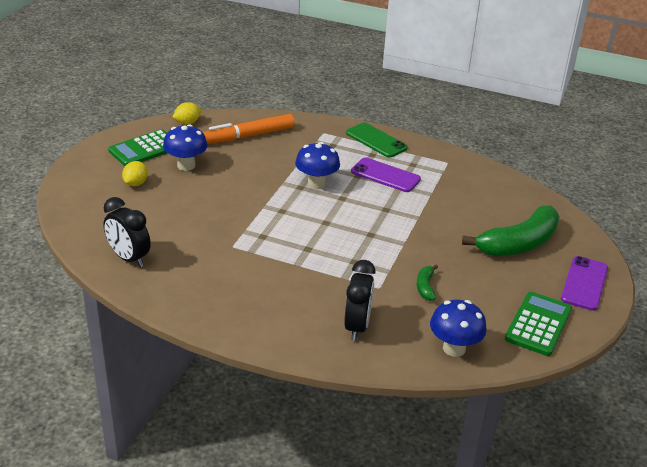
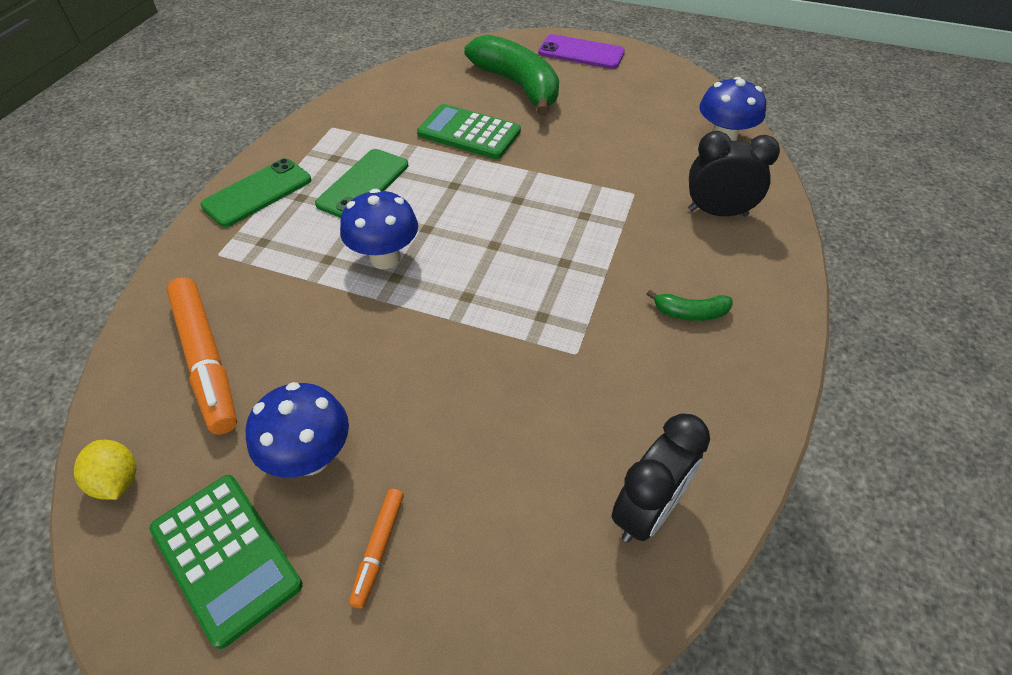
camera: 90 degrees left, 15 degrees up
(136, 183) = (378, 549): yellow lemon -> orange marker
(385, 175) = (363, 184): purple phone -> green phone
(425, 287) = (620, 156): green banana -> green banana (690, 313)
(538, 324) = (659, 85): green calculator -> green calculator (469, 133)

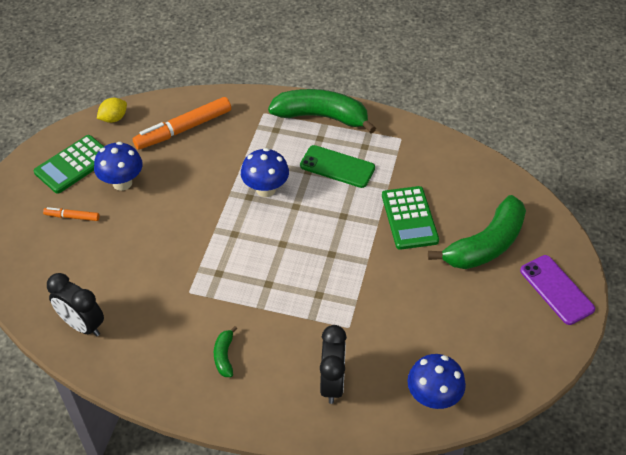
camera: 85 degrees right, 0 degrees up
(257, 193) = (321, 117): green phone -> green banana
(469, 133) = (409, 218): green calculator -> green calculator turned 150 degrees clockwise
(581, 53) = (556, 290): purple phone -> purple phone turned 45 degrees counterclockwise

